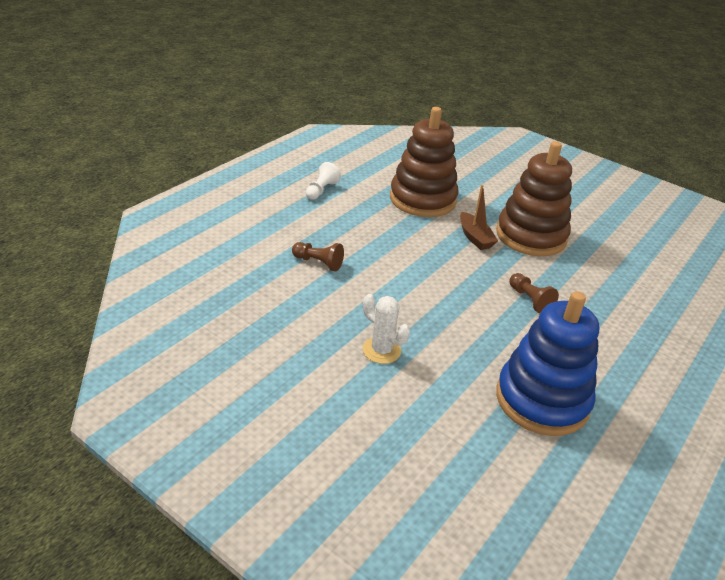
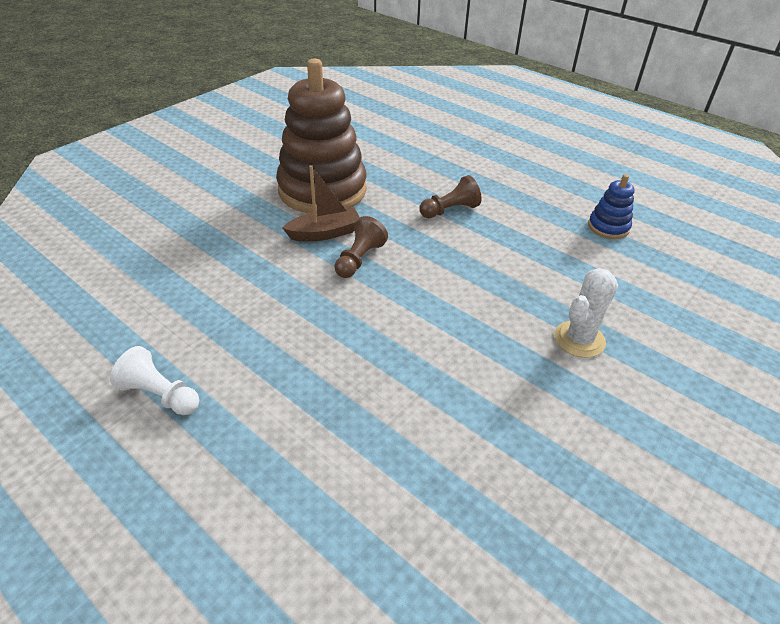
camera: 85 degrees left, 5 degrees up
(318, 262) = (394, 402): brown pawn -> brown pawn (359, 259)
(422, 199) = (219, 270): brown stacking toy -> none
(542, 400) = (608, 227): blue stacking toy -> blue stacking toy, size x0.43

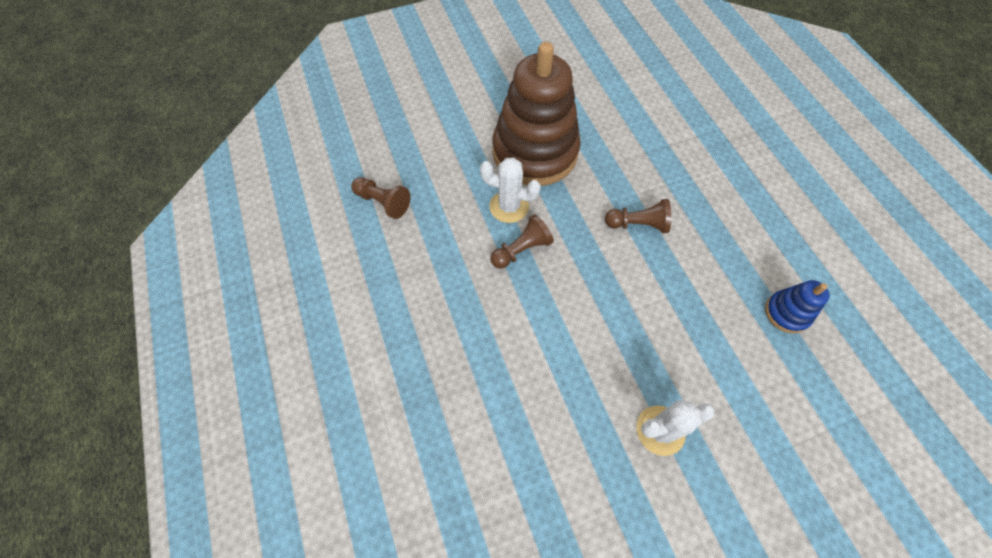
camera: 30 degrees right, 20 degrees up
(160, 395) = (308, 320): white pawn -> none
(188, 269) = (383, 202): none -> brown pawn
(325, 233) = (509, 207): brown boat -> white cactus

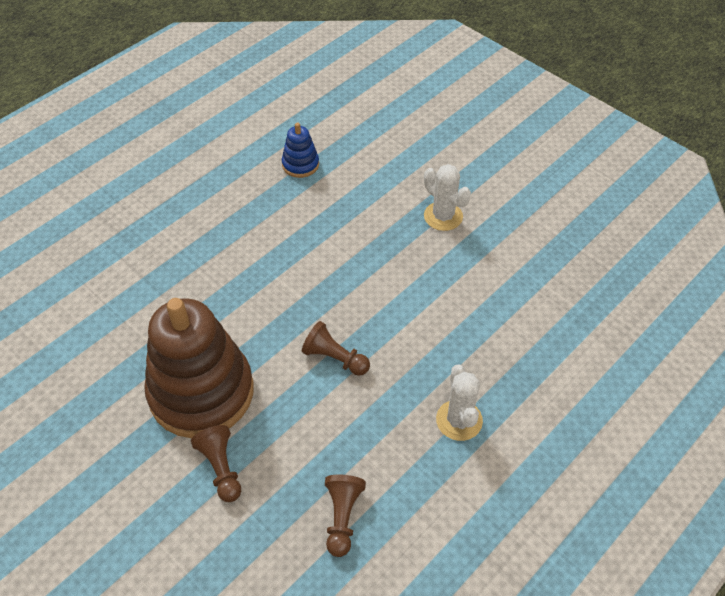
camera: 115 degrees left, 10 degrees down
(509, 207) = (288, 388): white cactus -> white cactus (459, 420)
(638, 224) = (258, 276): brown pawn -> brown pawn (221, 468)

